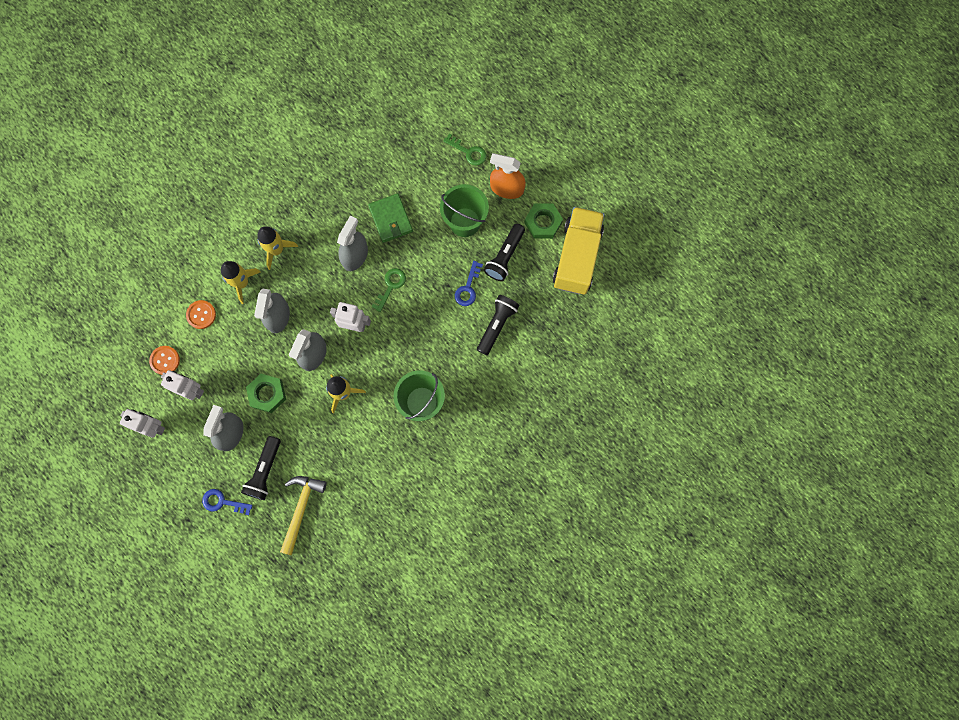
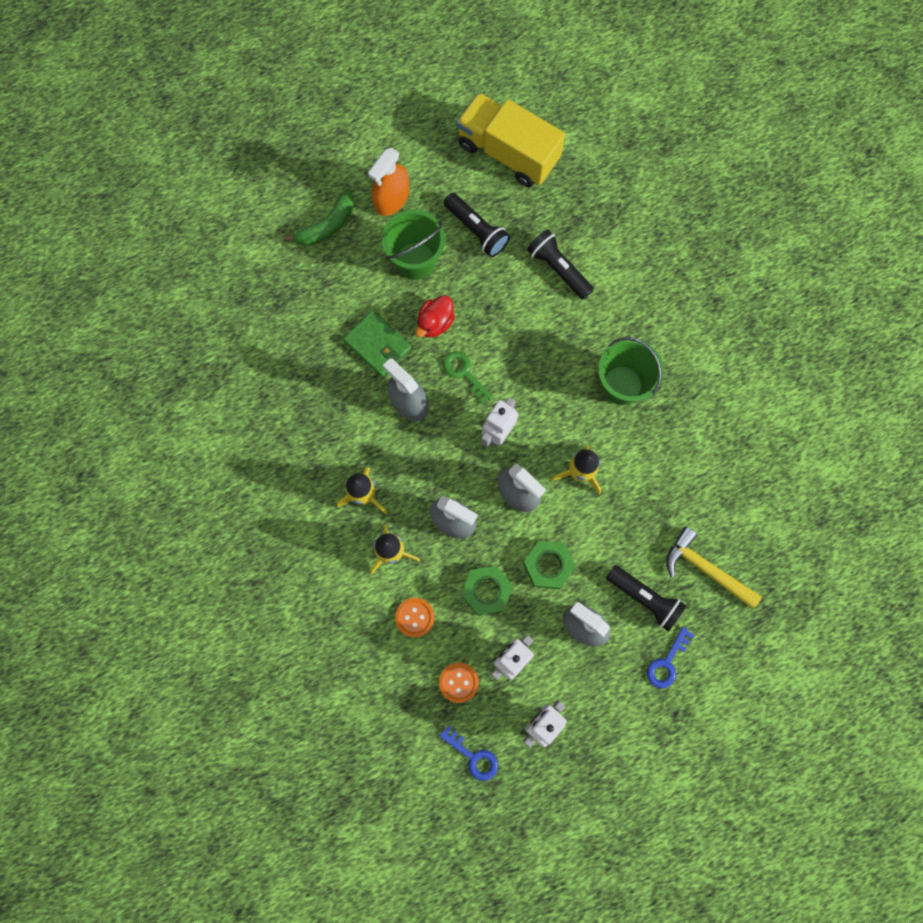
camera: 70 degrees left, 0 degrees up
(390, 219) = (377, 345): green wallet -> green wallet turned 45 degrees clockwise
(422, 252) = (435, 323): none -> red duck
(468, 152) = (327, 225): green key -> green banana
(468, 288) = (500, 285): blue key -> blue key (473, 756)
(543, 223) = (451, 173): green nut -> green nut (486, 591)

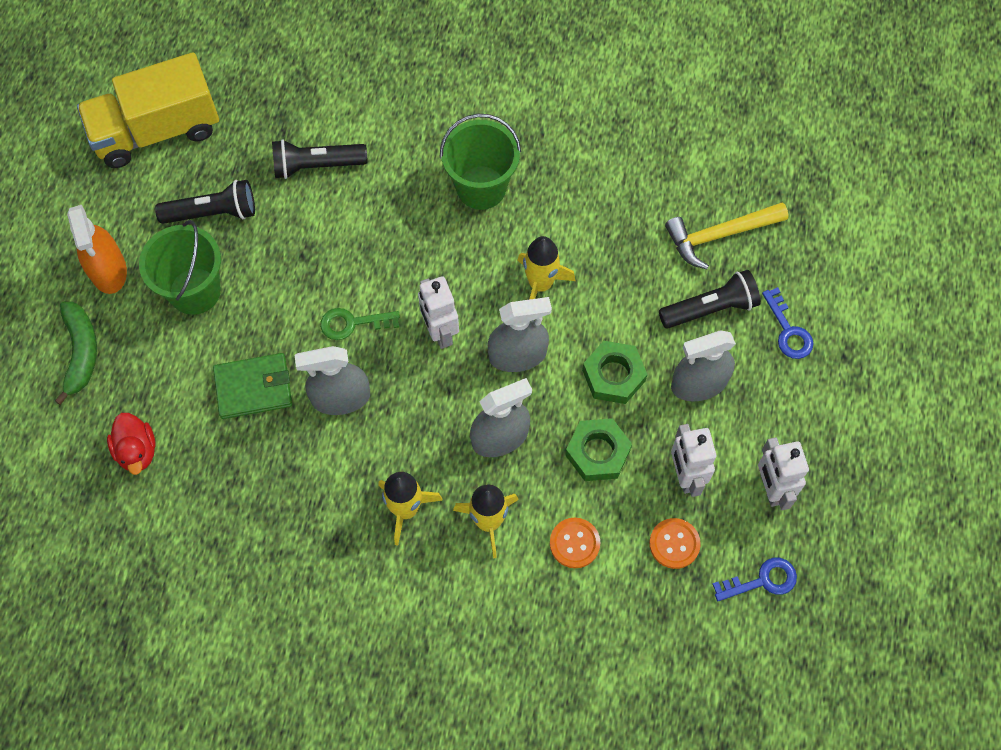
camera: 55 degrees left, 10 degrees down
(435, 323) = (276, 316): red duck -> red duck (137, 451)

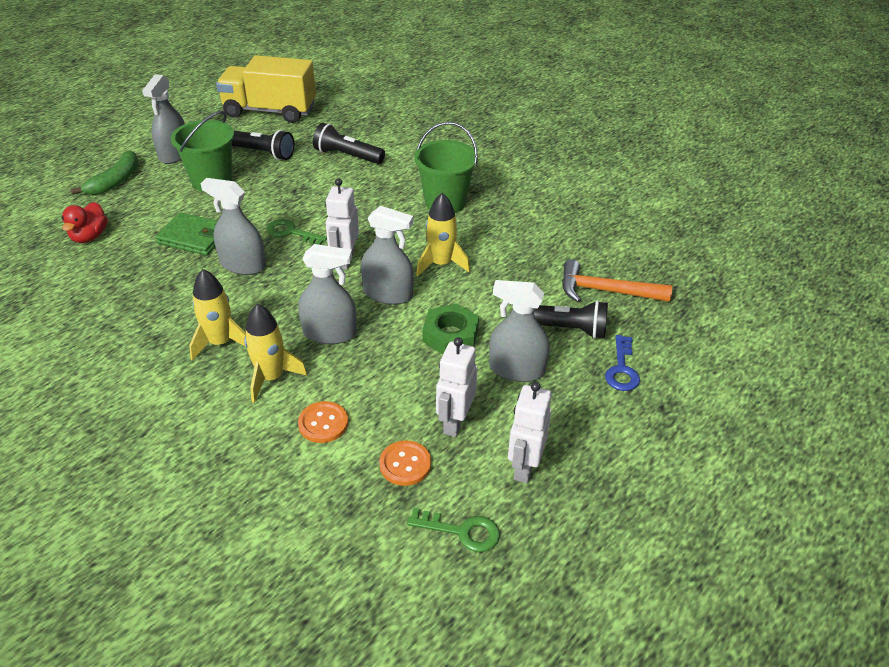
camera: 30 degrees right, 25 degrees down
(108, 270) = (174, 154): orange spray bottle -> grey spray bottle
(597, 452) = (395, 375): green nut -> none
(719, 235) = (606, 291): yellow hammer -> orange hammer
(762, 580) = (462, 531): blue key -> green key

